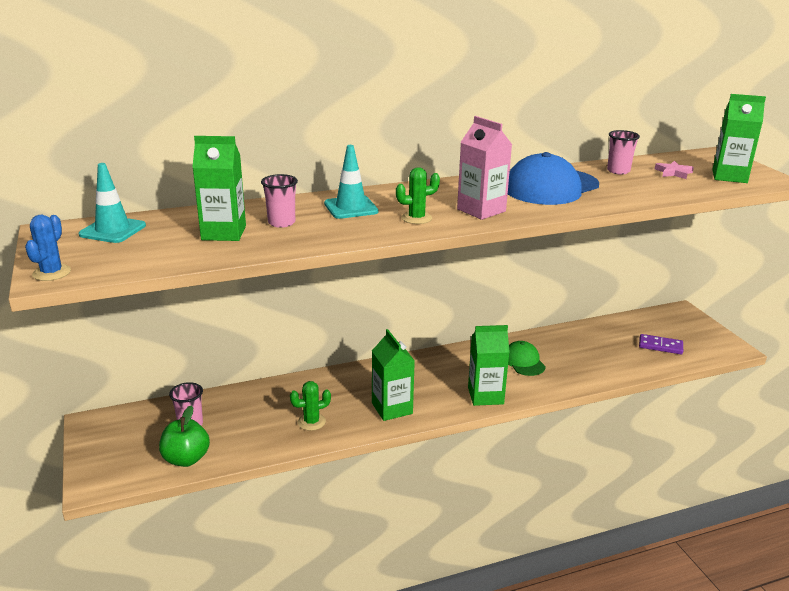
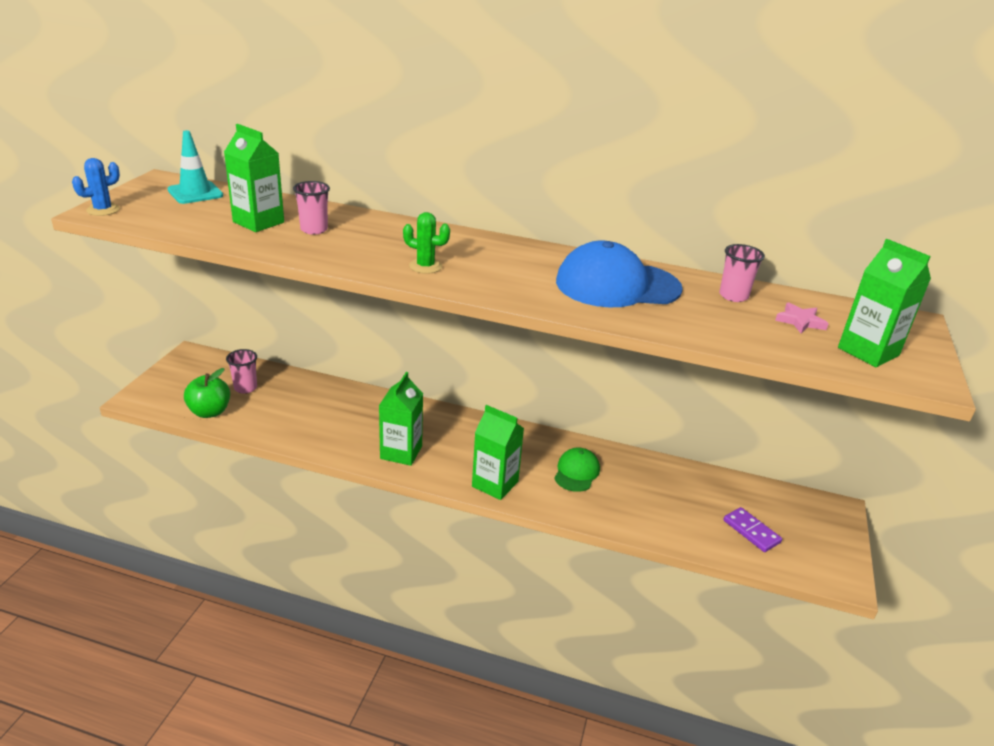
camera: 35 degrees right, 5 degrees up
(311, 422) = (326, 430): green cactus -> none
(351, 208) = (391, 237): turquoise traffic cone -> none
(481, 210) = (498, 281): pink carton -> none

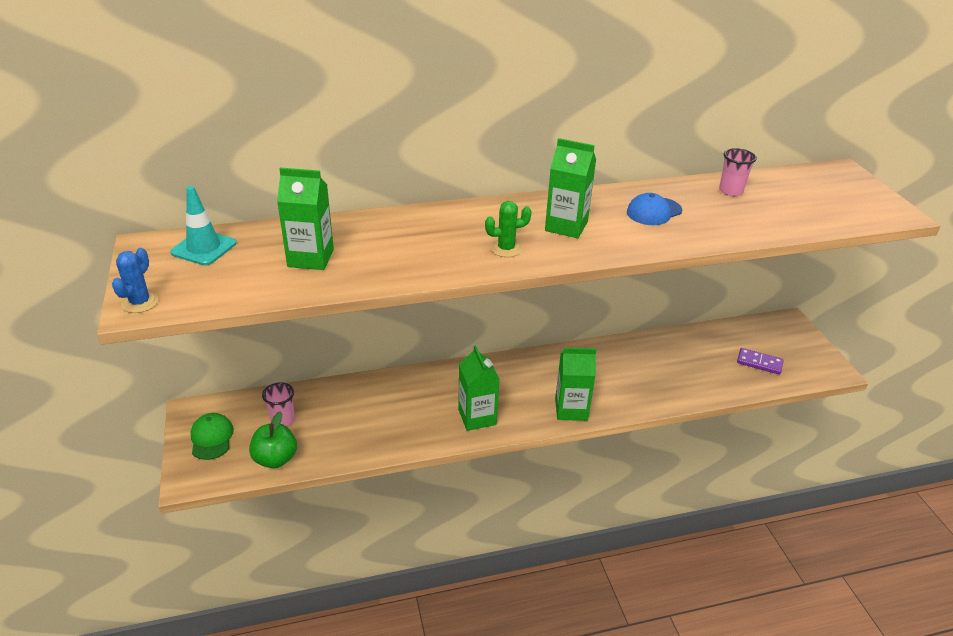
camera: 30 degrees left, 5 degrees up
(314, 229) = (369, 247): pink cup -> none
(576, 472) = (615, 371): green cap -> green cap (211, 438)
(617, 285) = (654, 211): blue cap -> blue cap, size x0.55
(800, 321) = (789, 197): pink star -> none
(868, 351) = (849, 206): green carton -> green carton (566, 226)

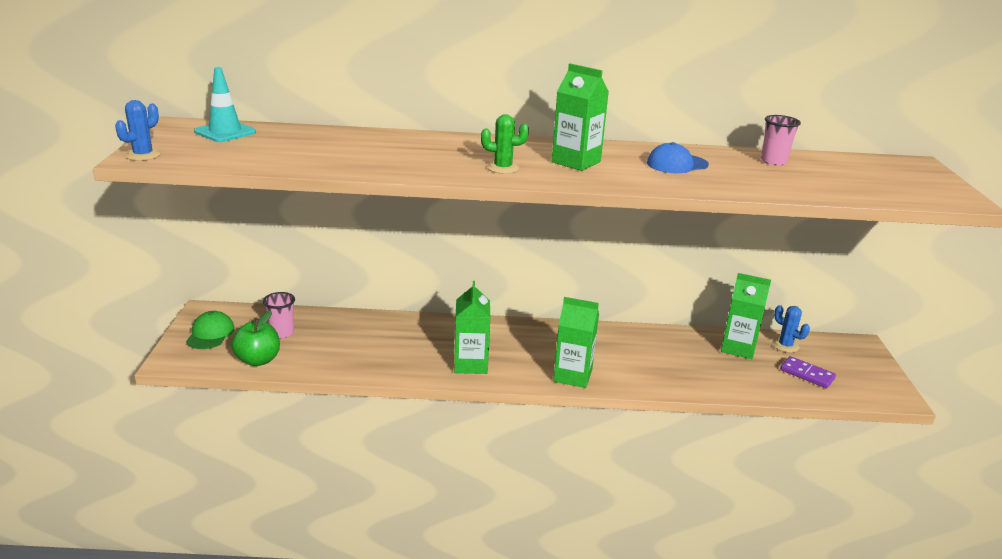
camera: 15 degrees right, 10 degrees down
(310, 258) = (313, 150): green carton -> green carton (738, 348)
(731, 335) = (785, 345): none -> blue cactus

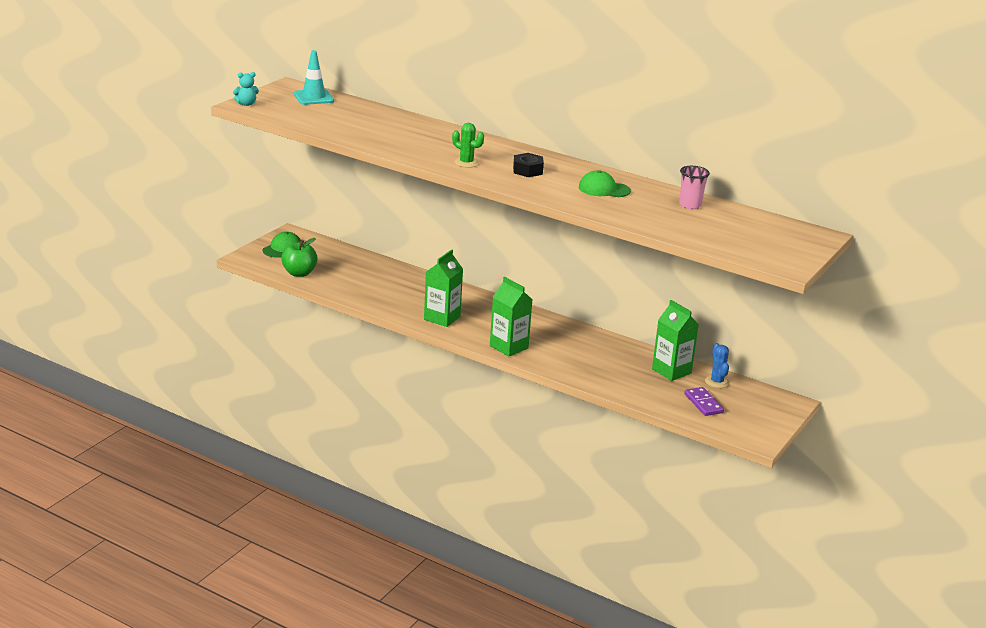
camera: 30 degrees right, 0 degrees up
(143, 155) = (246, 104): blue cactus -> turquoise teddy bear
(282, 333) = (330, 261): pink cup -> none
(576, 162) = (527, 170): green carton -> black nut
(677, 164) = (604, 189): blue cap -> green cap

